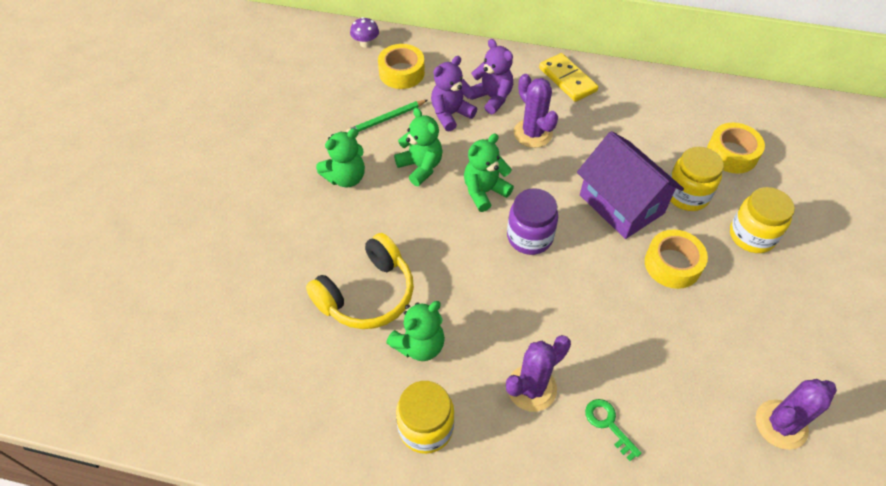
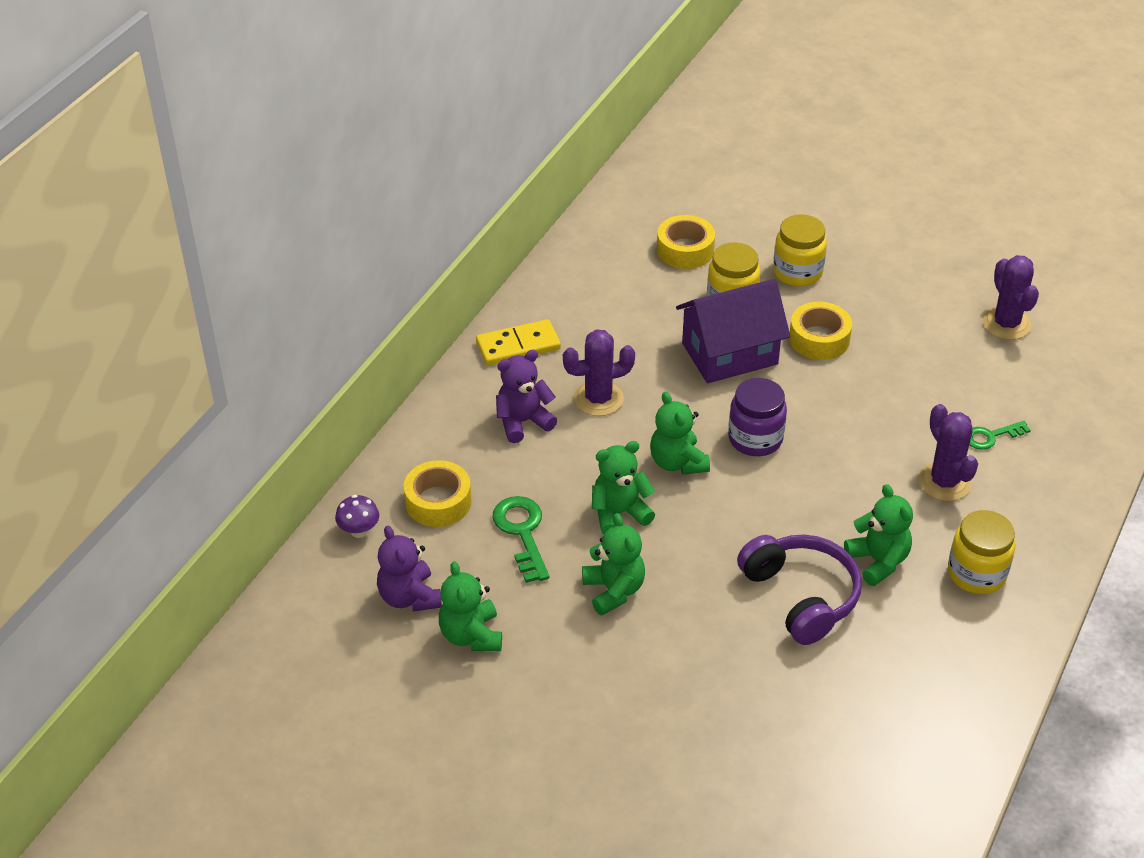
camera: 75 degrees left, 10 degrees down
(290, 113) = (471, 635): none -> green teddy bear
(367, 294) = (801, 596): yellow headphones -> purple headphones
(386, 119) = (522, 532): green pencil -> green key
(450, 114) = (538, 467): purple teddy bear -> purple teddy bear (409, 597)

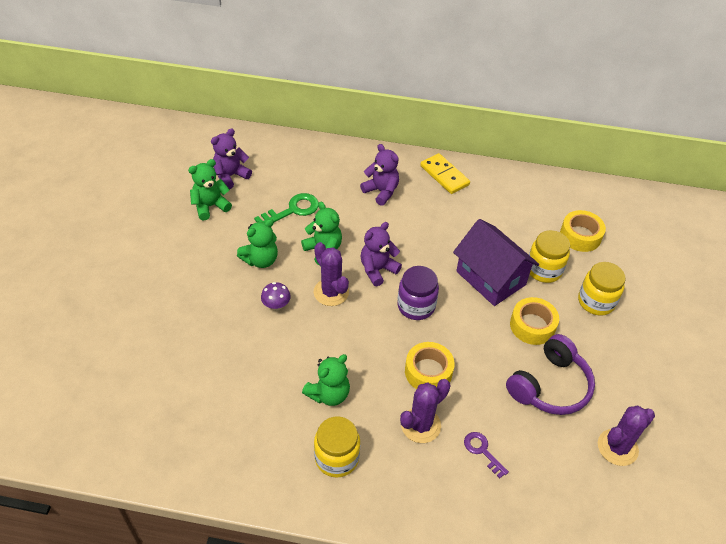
camera: 70 degrees right, 5 degrees up
(359, 531) = (271, 146): purple mushroom -> purple mushroom (276, 305)
(438, 502) = (304, 171): yellow tape -> yellow tape (428, 372)
(598, 399) = (416, 221): purple cactus -> purple cactus (331, 292)
(677, 462) = (377, 270): green teddy bear -> purple teddy bear
(801, 596) = (284, 354): purple headphones -> purple headphones (550, 386)
(991, 436) = (482, 451): green key -> purple key

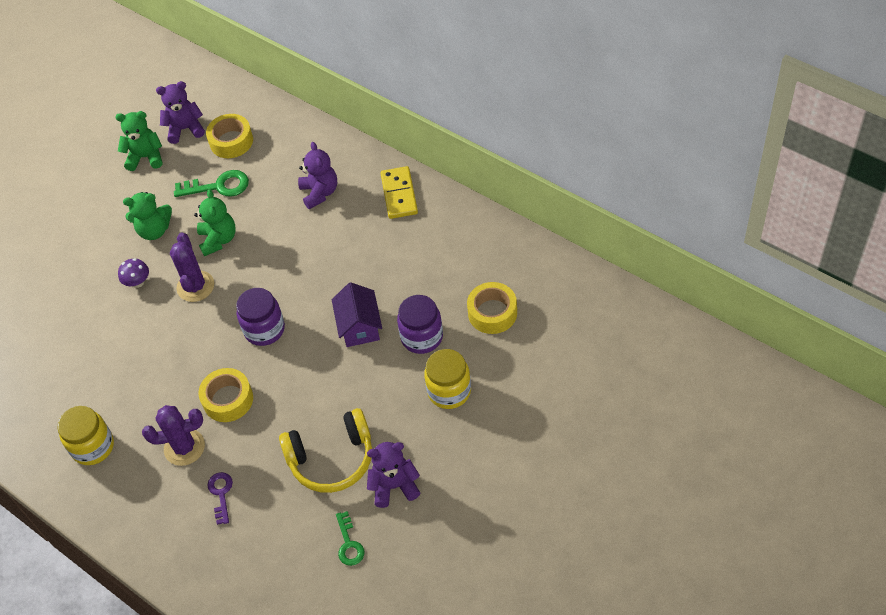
camera: 35 degrees right, 5 degrees up
(329, 394) = (126, 386): green teddy bear -> none
(377, 270) = (255, 278): purple teddy bear -> purple teddy bear (394, 486)
(490, 278) = (359, 326): purple house -> purple house, size x0.66
(532, 326) = (362, 392): yellow tape -> yellow tape (231, 141)
(544, 270) = (422, 337): yellow jar -> purple jar
(550, 386) = (332, 459): purple headphones -> yellow headphones
(617, 447) = (349, 544): purple cactus -> green key

